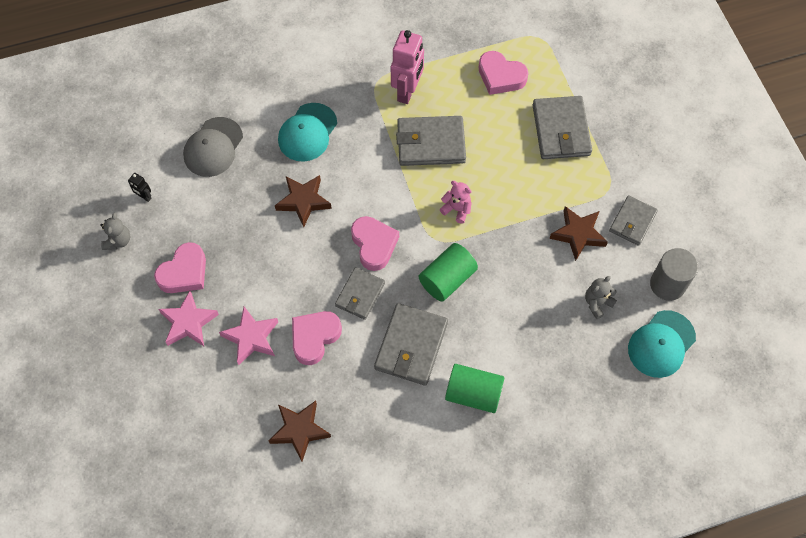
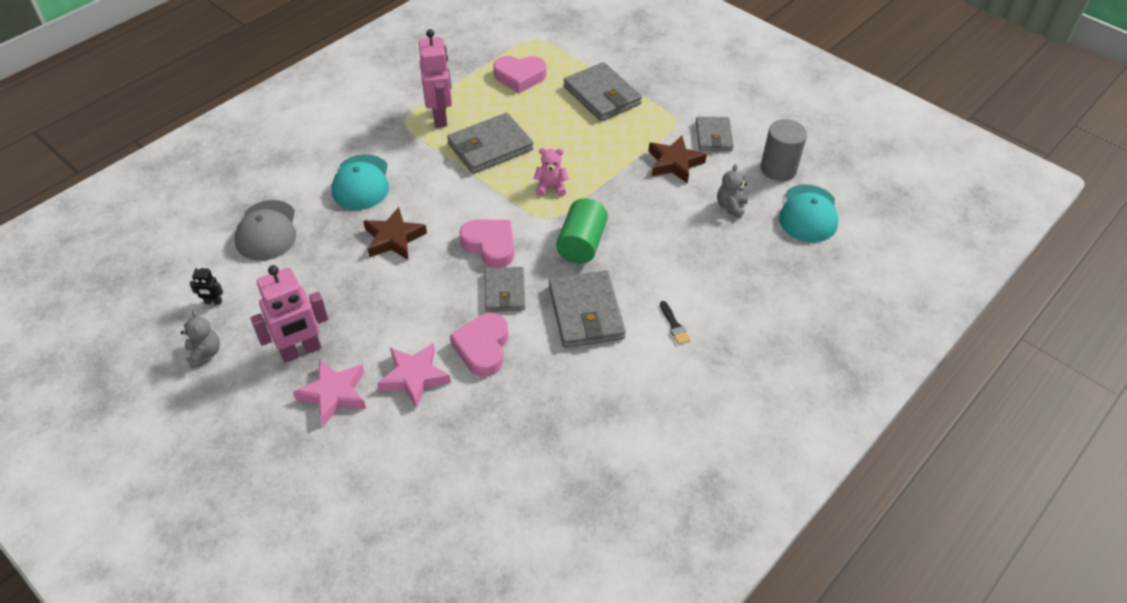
camera: 30 degrees left, 15 degrees down
(184, 272) = (301, 351): pink heart -> pink robot
(299, 430) = (523, 438): brown star -> none
(473, 393) = (674, 325): green cylinder -> black brush

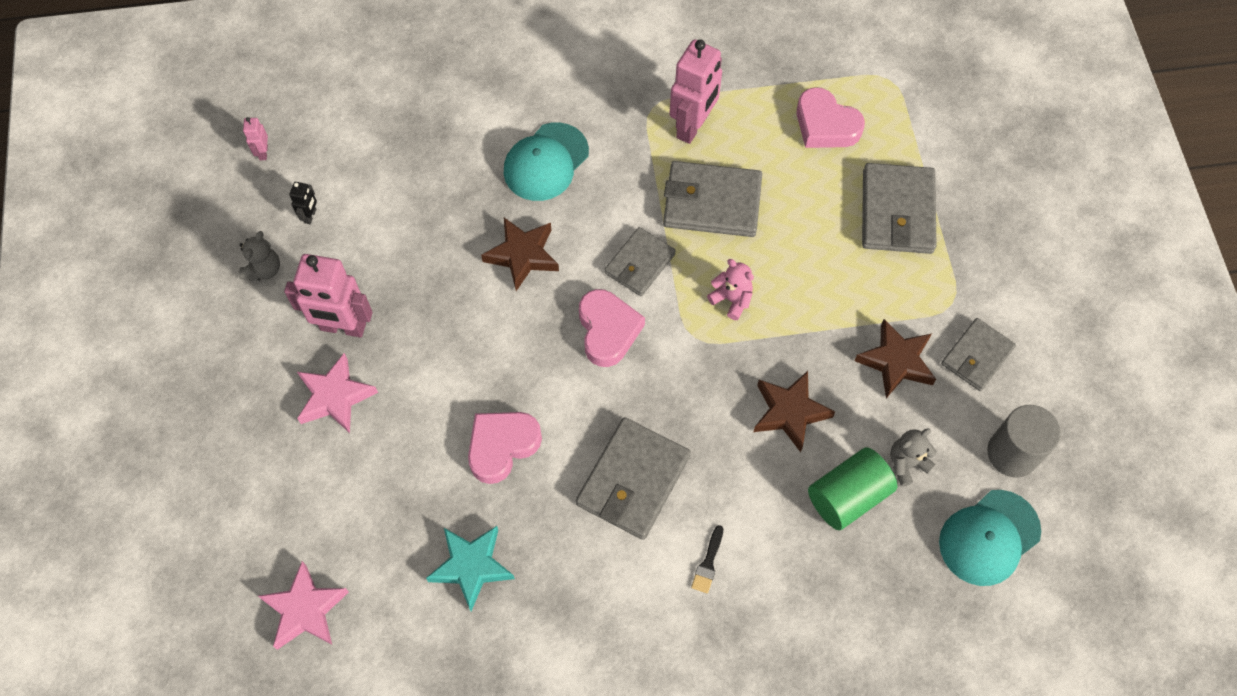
camera: 40 degrees right, 15 degrees up
(139, 286) = (263, 152): none -> pink robot
(213, 302) = (310, 216): black robot -> black robot turned 120 degrees counterclockwise
(267, 231) = (415, 163): grey cap -> none
(414, 377) = (416, 432): pink star -> pink star (305, 610)
(505, 292) = (576, 397): grey wallet -> grey wallet (640, 264)
(529, 427) = (471, 566): none -> turquoise star
(581, 244) = (700, 395): green cylinder -> green cylinder (848, 496)
(642, 221) = (790, 412): none -> brown star

